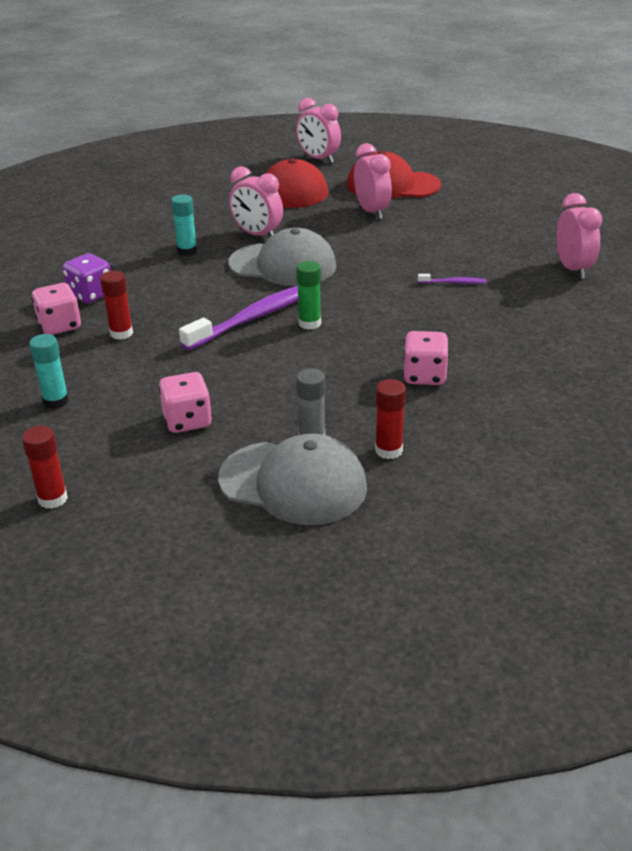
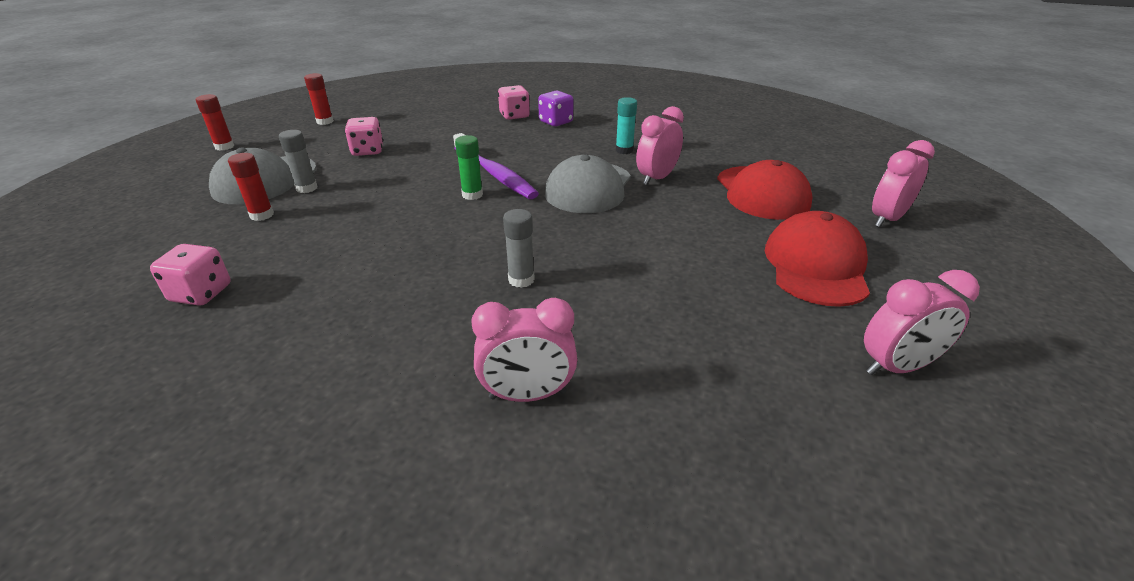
camera: 95 degrees right, 0 degrees up
(56, 401) = (421, 118): turquoise glue stick -> none
(121, 333) = (494, 132): red glue stick -> red glue stick (224, 147)
(372, 212) = (722, 243): pink clock -> pink clock (896, 367)
(424, 376) = (348, 241): pink dice -> pink dice (201, 293)
(453, 282) = (521, 280): purple toothbrush -> grey glue stick

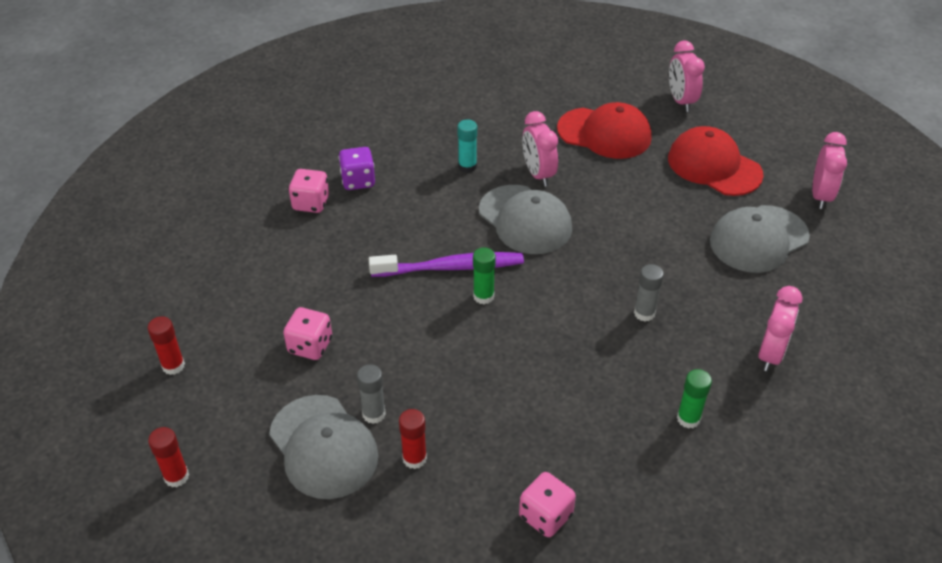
camera: 60 degrees left, 10 degrees up
(372, 351) = (688, 419): none -> green glue stick
(734, 331) = (758, 239): none -> grey cap

